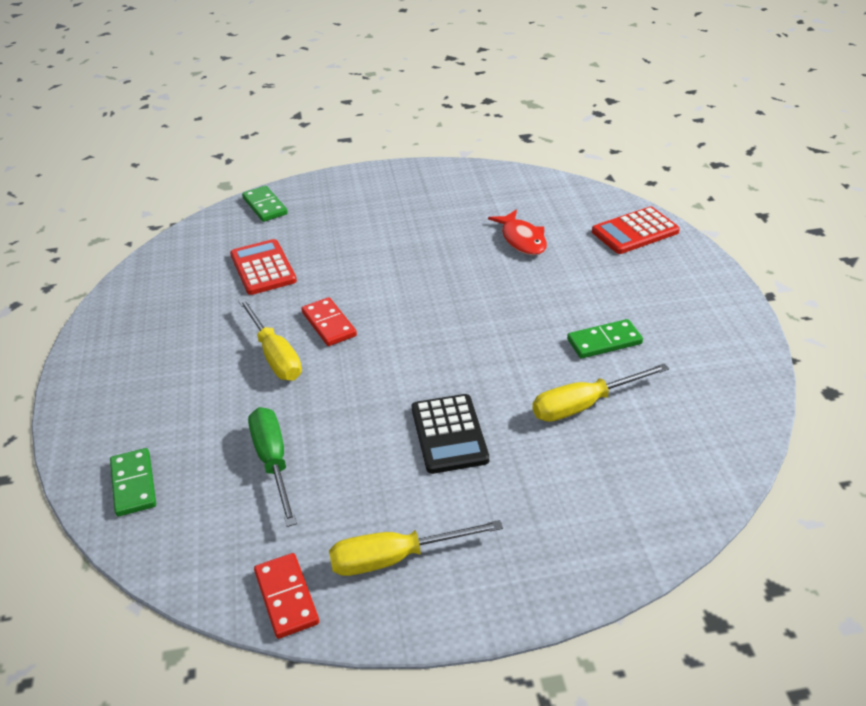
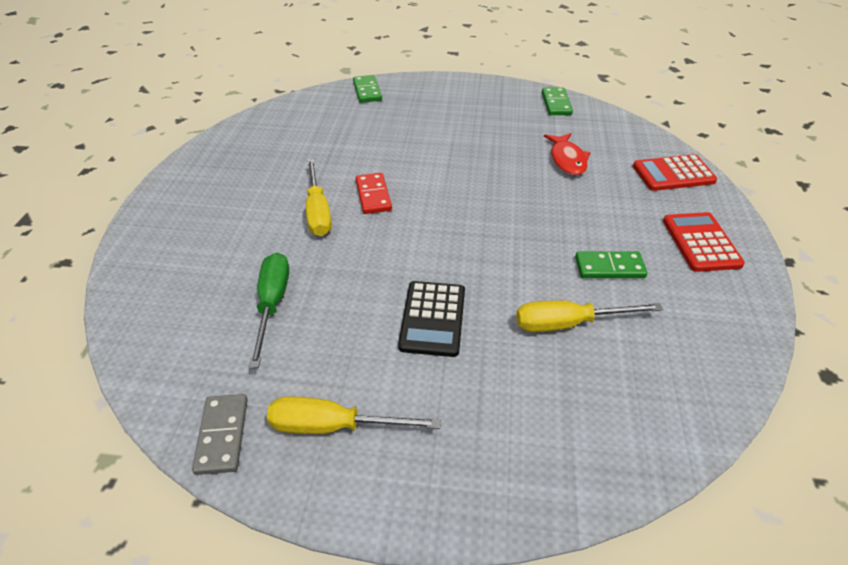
camera: 15 degrees right, 5 degrees up
(134, 484) = (155, 293): green domino -> green domino (556, 103)
(263, 268) = (343, 138): red calculator -> red calculator (701, 242)
(286, 597) = (222, 435): red domino -> grey domino

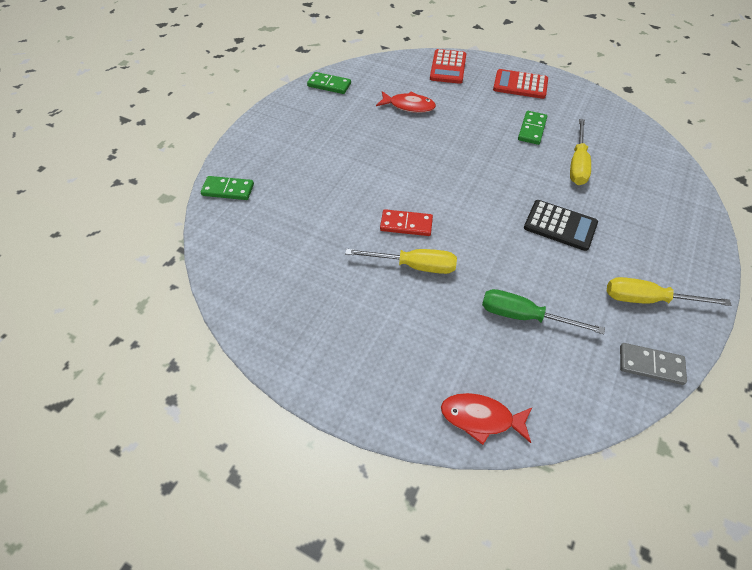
camera: 70 degrees left, 10 degrees up
(138, 290) = (481, 418): none -> red fish
(333, 426) = (647, 299): yellow screwdriver -> yellow screwdriver turned 75 degrees clockwise

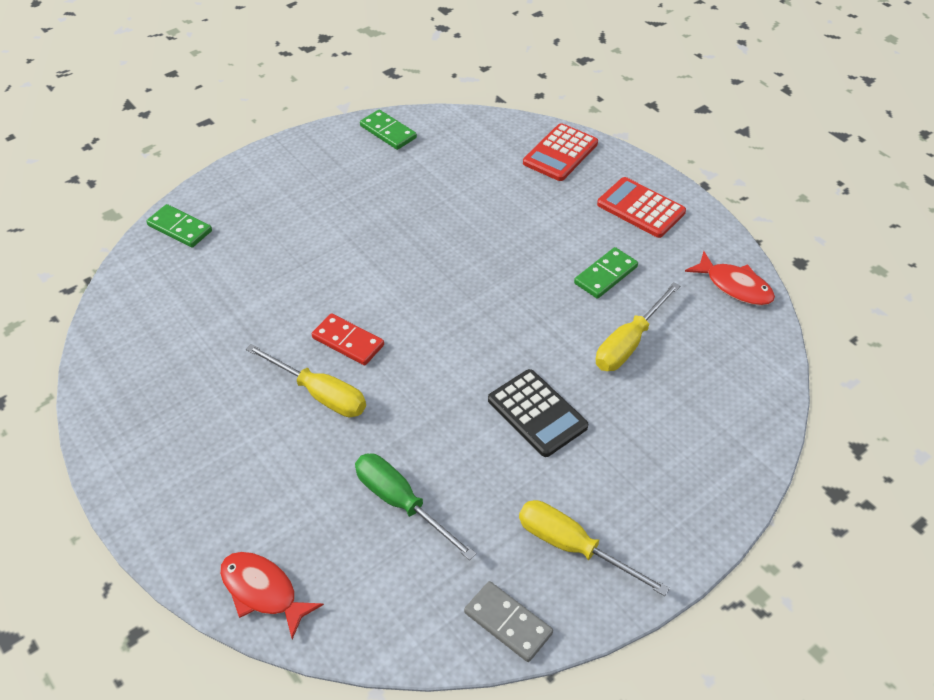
camera: 25 degrees right, 5 degrees down
(409, 106) = (467, 191): red fish -> red fish (735, 286)

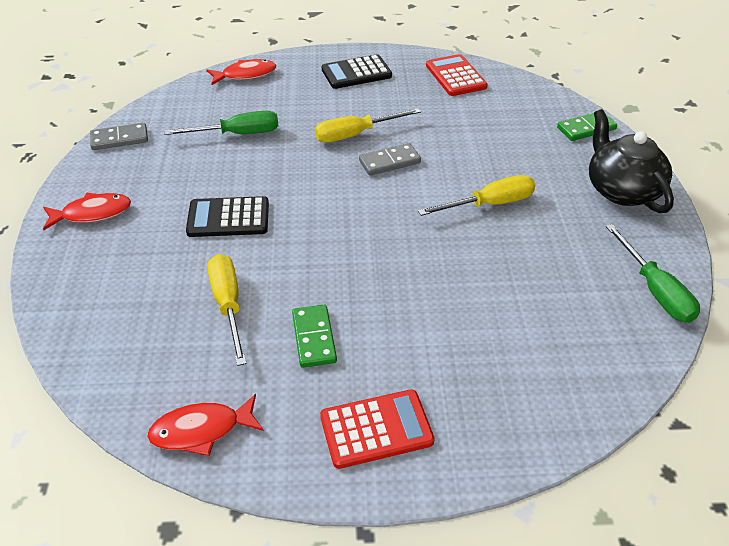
camera: 125 degrees right, 5 degrees down
(180, 467) = (356, 73): none -> black calculator
(271, 179) = (621, 190): none -> black teapot
(348, 341) = (389, 162): red domino -> grey domino
(388, 132) = (655, 290): green domino -> green screwdriver
(560, 153) = (525, 415): red calculator -> red calculator (456, 76)
(573, 547) = (123, 183): yellow screwdriver -> yellow screwdriver (490, 204)
(637, 534) = (92, 213): none -> red fish

